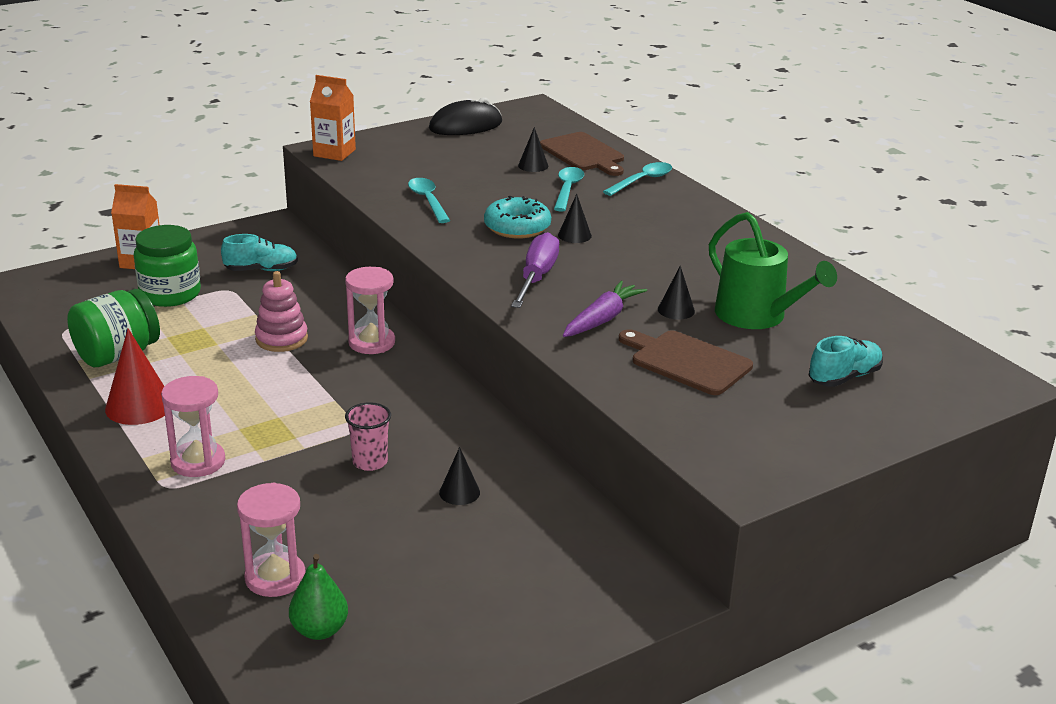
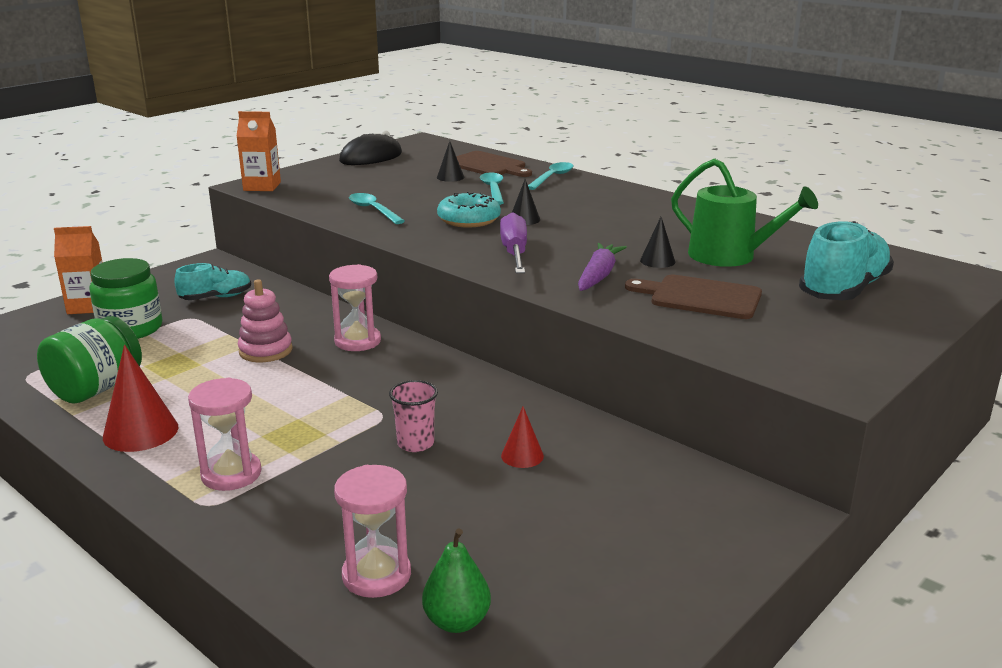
camera: 15 degrees left, 5 degrees down
(459, 492) = (522, 456): black cone -> red cone
(844, 377) = (843, 290): turquoise shoe -> turquoise shoe, size x1.67

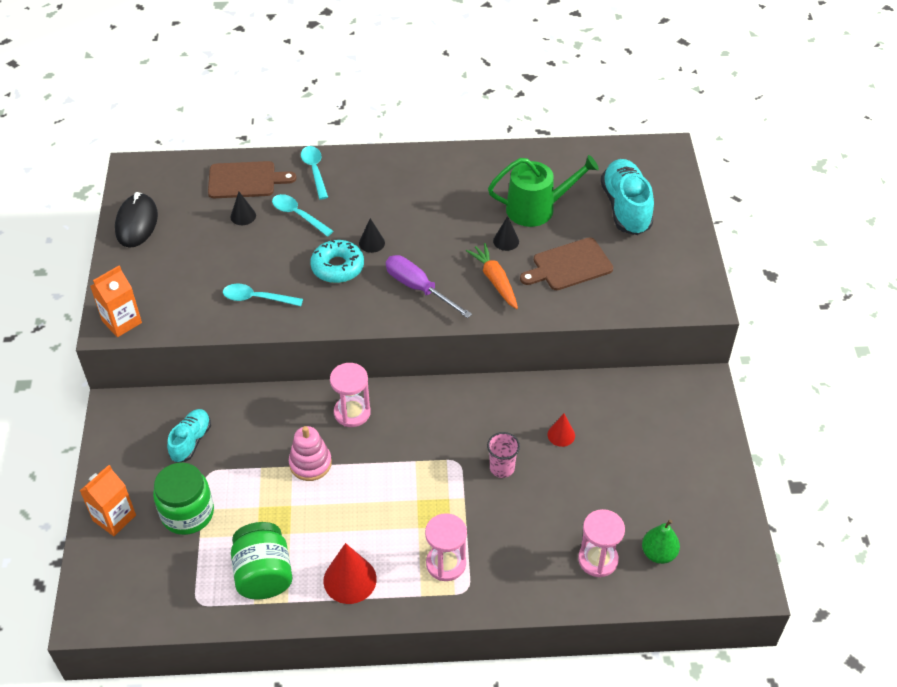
camera: 45 degrees left, 25 degrees up
(598, 276) = (495, 280): purple carrot -> orange carrot

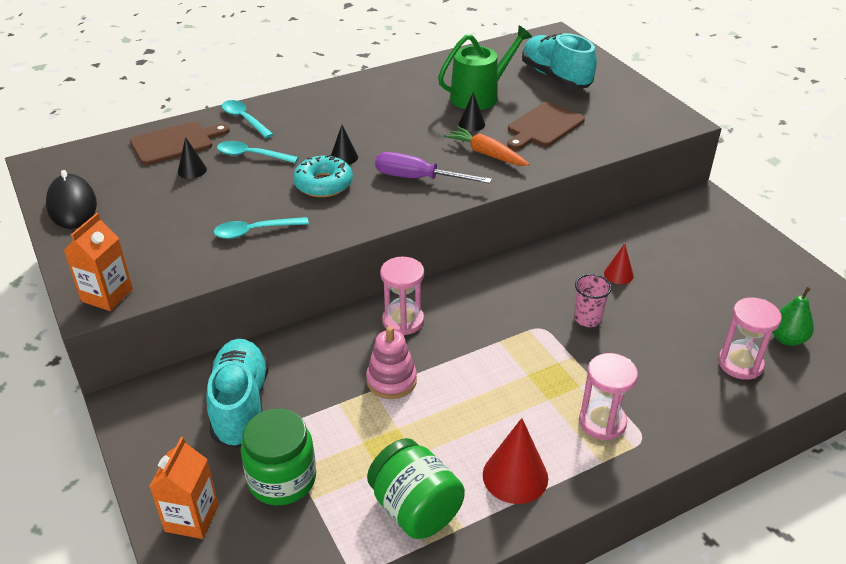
camera: 25 degrees left, 10 degrees down
(191, 441) = (240, 405): turquoise shoe -> turquoise shoe, size x1.67

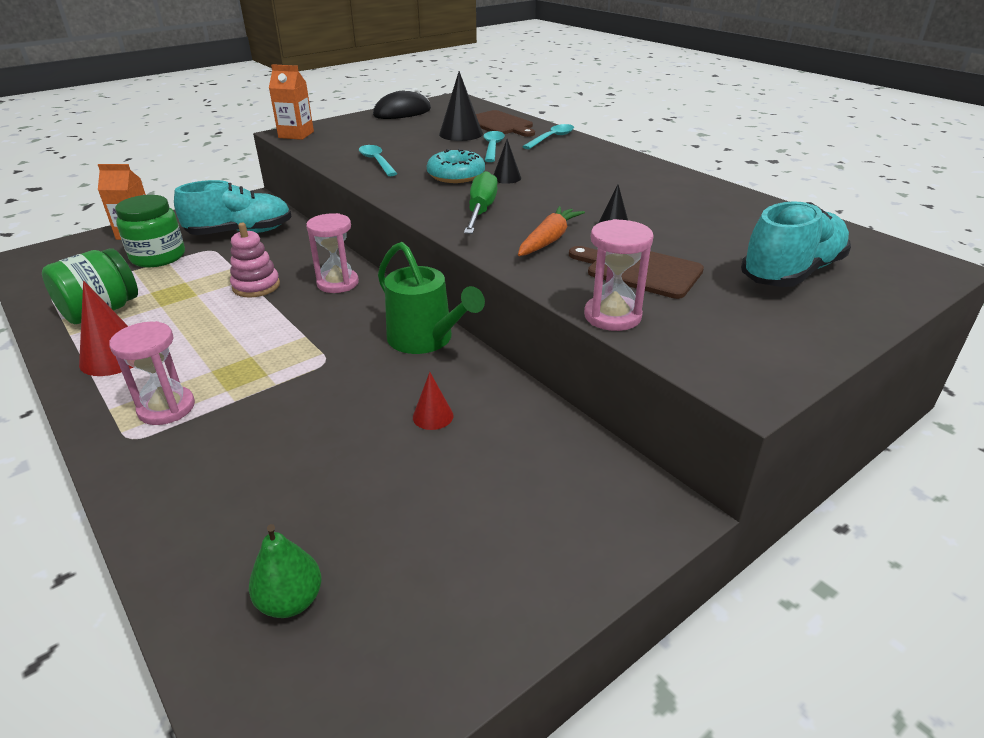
camera: 80 degrees right, 5 degrees down
(192, 170) = (461, 134): black cone -> black cone, size x1.76
(418, 178) = (481, 211): purple screwdriver -> green screwdriver
(479, 96) = (687, 228): green watering can -> green watering can (425, 339)
(587, 319) = (341, 393): pink cup -> none
(740, 364) = (240, 535): pink hourglass -> pink hourglass (612, 316)

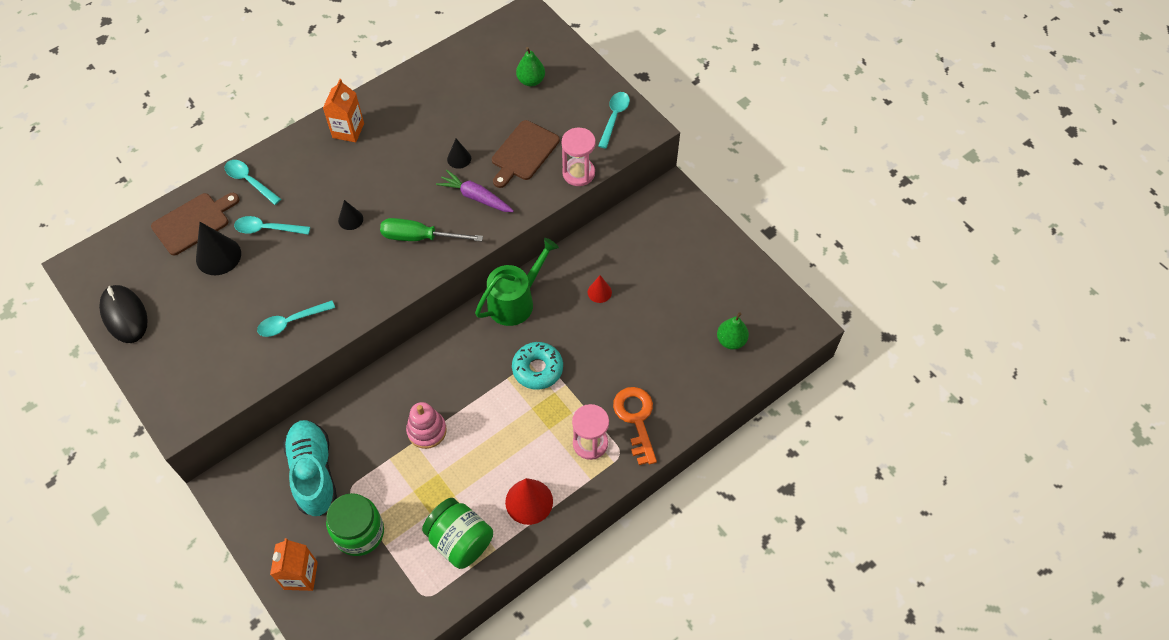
camera: 90 degrees left, 25 degrees up
(180, 457) = (636, 419): none -> orange key
(296, 135) = (187, 411): orange carton -> orange carton (348, 130)
(338, 283) = (427, 369): pink hourglass -> none
(456, 175) = (338, 256): turquoise donut -> turquoise donut (537, 369)
(549, 240) = (475, 197): orange carrot -> purple carrot
(756, 351) = (614, 117): none -> turquoise spoon
(791, 273) = (531, 81): turquoise shoe -> green pear

